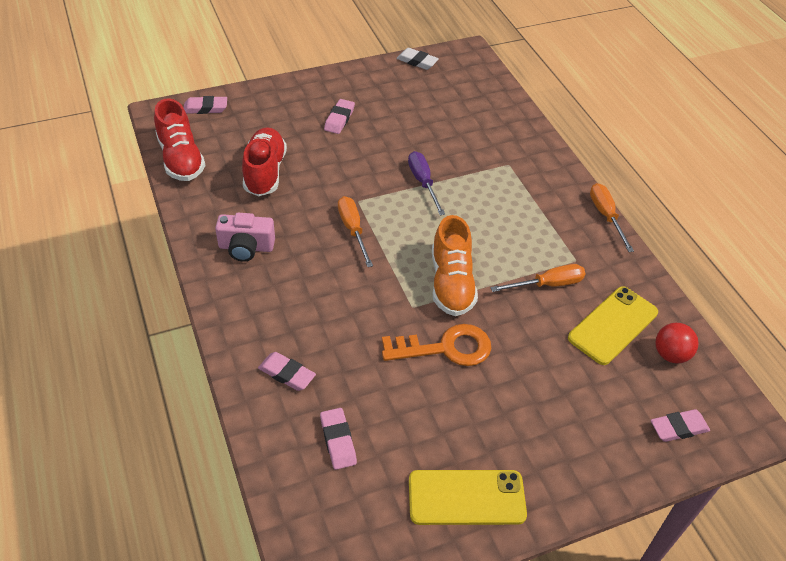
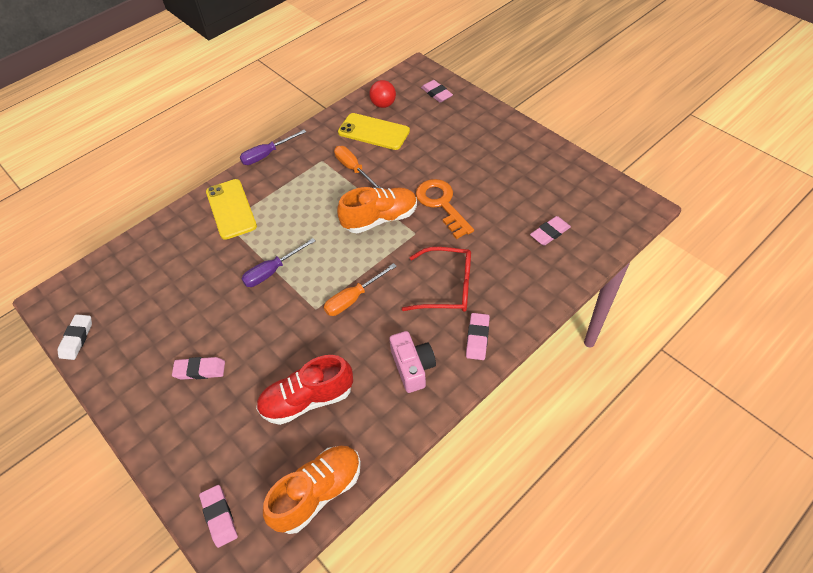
camera: 105 degrees left, 5 degrees up
(181, 159) = (318, 493): red shoe -> orange shoe
(287, 374) = (519, 281): pink eraser -> pink eraser (477, 338)
(320, 306) = (447, 287): none -> red glasses
(466, 498) = (543, 163): yellow phone -> yellow phone (231, 209)
(606, 216) = (267, 155): orange screwdriver -> purple screwdriver

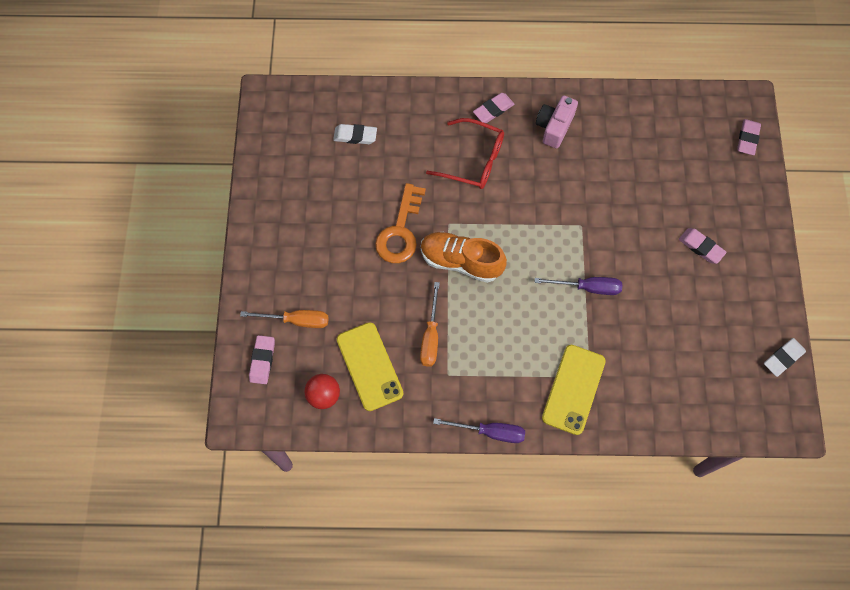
camera: 140 degrees left, 15 degrees up
(307, 400) = (641, 163): red shoe -> none
(318, 493) = (678, 105): orange shoe -> none
(353, 298) = (547, 209): orange screwdriver -> orange screwdriver (296, 320)
(447, 287) = (473, 160): red glasses -> red glasses turned 150 degrees clockwise
(550, 233) = (355, 136): pink eraser -> white eraser

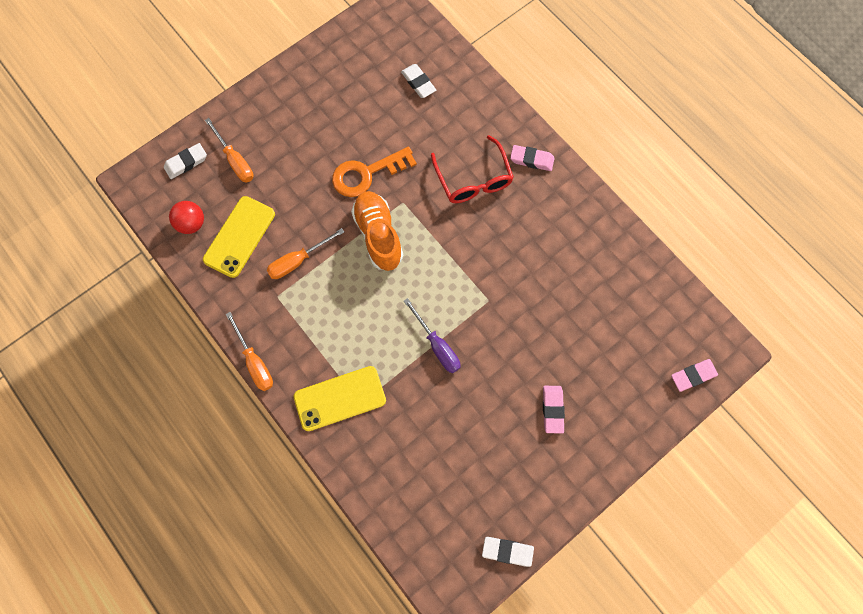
camera: 50 degrees right, 5 degrees up
(262, 360) = (186, 163): pink eraser -> white eraser
(490, 432) = (255, 361): purple screwdriver -> orange screwdriver
(554, 127) = (558, 215): pink camera -> none

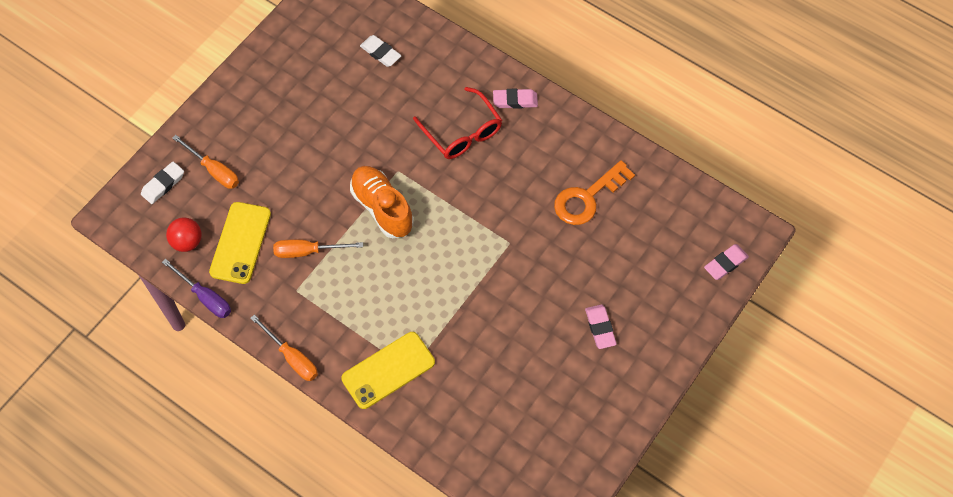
camera: 15 degrees left, 10 degrees down
(298, 261) = (307, 251): orange screwdriver -> orange screwdriver turned 45 degrees clockwise
(367, 174) = (353, 152): orange key -> orange key (587, 198)
(437, 345) = (471, 297): purple screwdriver -> purple screwdriver (205, 297)
(507, 551) = (592, 467): white eraser -> none

